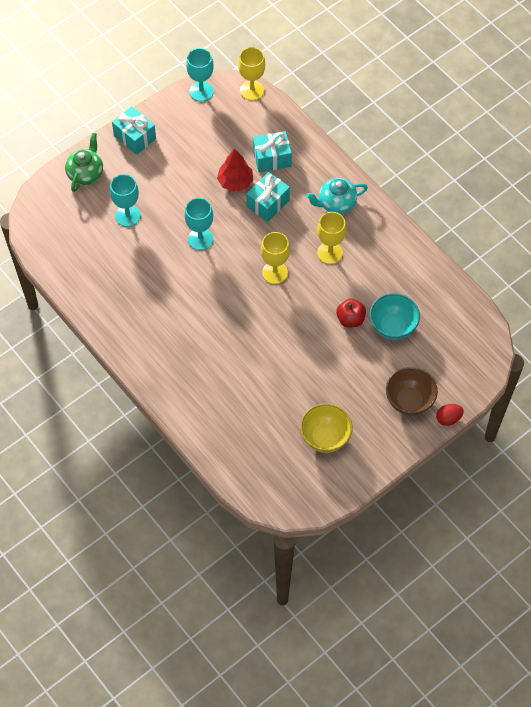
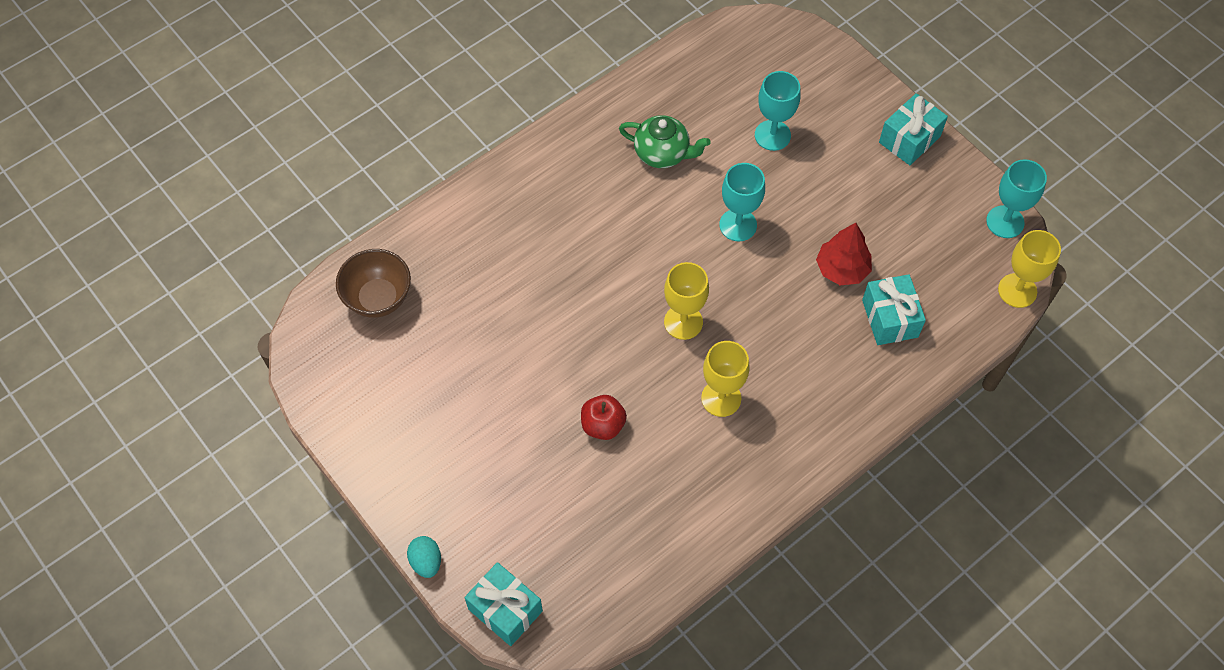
camera: 90 degrees right, 0 degrees up
(86, 173) = (840, 83): green teapot -> green teapot (662, 153)
(268, 203) = (806, 313): turquoise gift -> turquoise gift (505, 610)
(325, 437) = (406, 386): yellow bowl -> none
(336, 203) = (813, 409): turquoise teapot -> none
(392, 327) = (589, 486): turquoise bowl -> none
(409, 401) = (459, 505): brown bowl -> brown bowl (378, 298)
(448, 418) = (426, 561): red egg -> turquoise egg

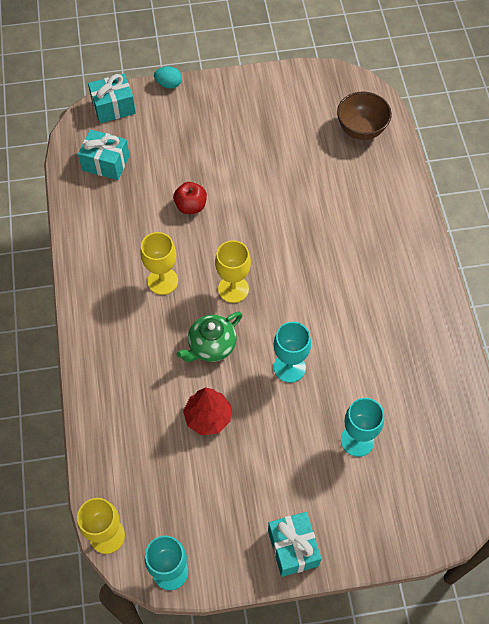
camera: 120 degrees right, 0 degrees up
(662, 153) = (383, 351): green teapot -> green teapot (211, 346)
(890, 318) = (147, 424): turquoise gift -> turquoise gift (106, 163)

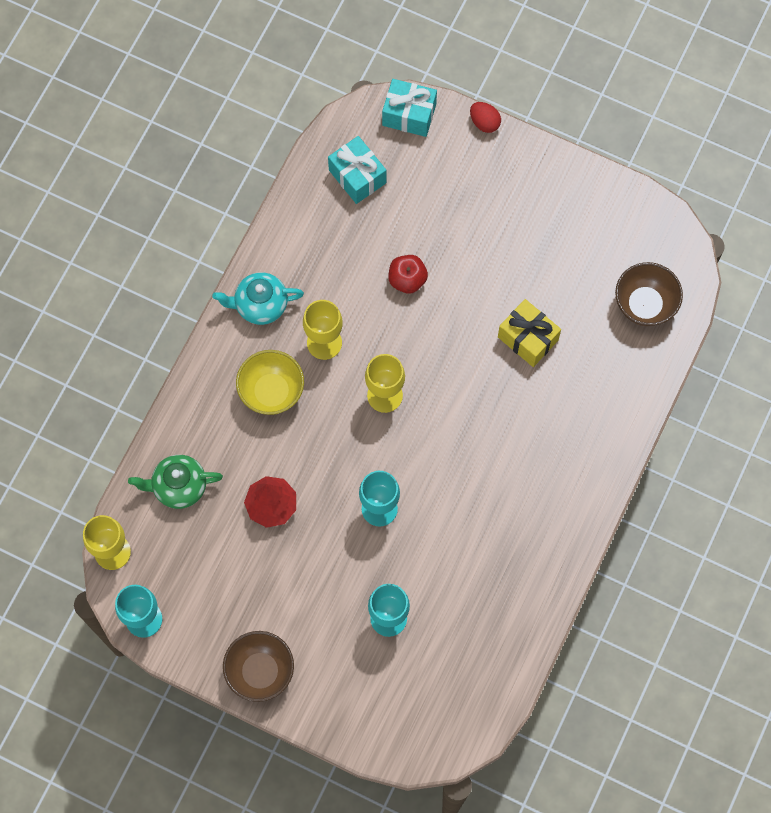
camera: 35 degrees right, 10 degrees up
(96, 284) = (260, 305): none -> turquoise teapot
(148, 337) = (271, 392): none -> yellow bowl
(169, 84) = (484, 122): turquoise egg -> red egg
(211, 346) = (323, 439): green teapot -> green teapot (179, 486)
(293, 548) = (260, 671): turquoise gift -> brown bowl
(302, 194) = (528, 338): none -> yellow gift

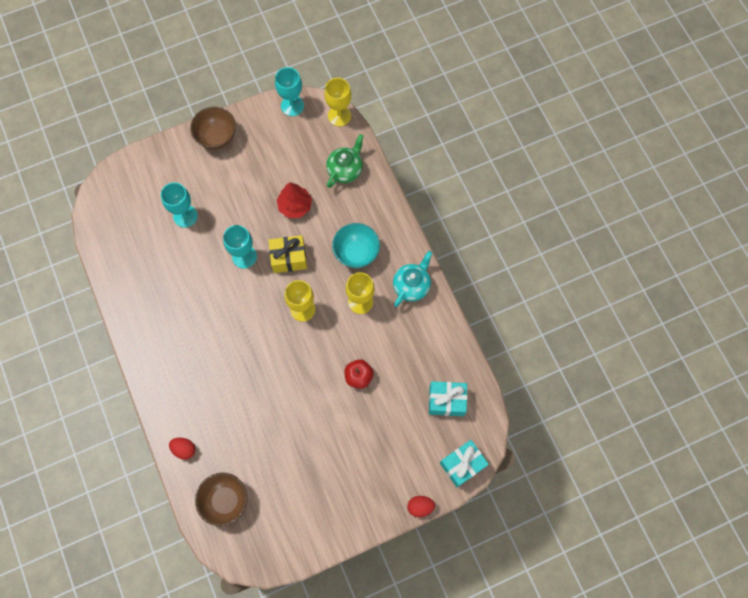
camera: 130 degrees right, 0 degrees up
(271, 392) = (356, 253): yellow bowl -> turquoise bowl
(528, 338) = (265, 414): yellow gift -> yellow gift (289, 258)
(634, 388) = (184, 449): none -> red egg

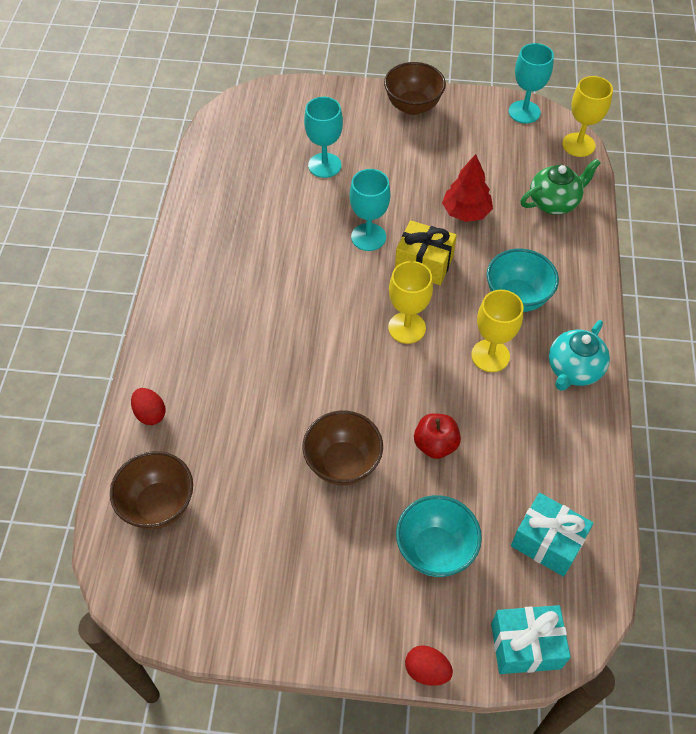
camera: 30 degrees right, 15 degrees down
(313, 417) = (343, 463): none -> brown bowl
(390, 439) = (435, 550): none -> turquoise bowl
(411, 285) = (573, 370): turquoise teapot -> turquoise teapot turned 150 degrees clockwise

